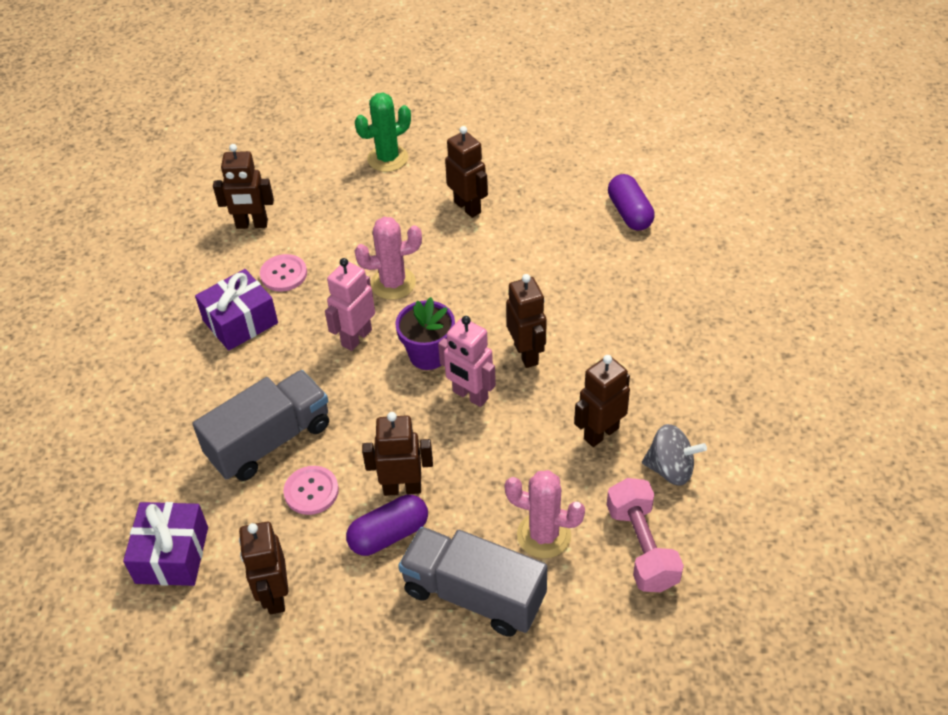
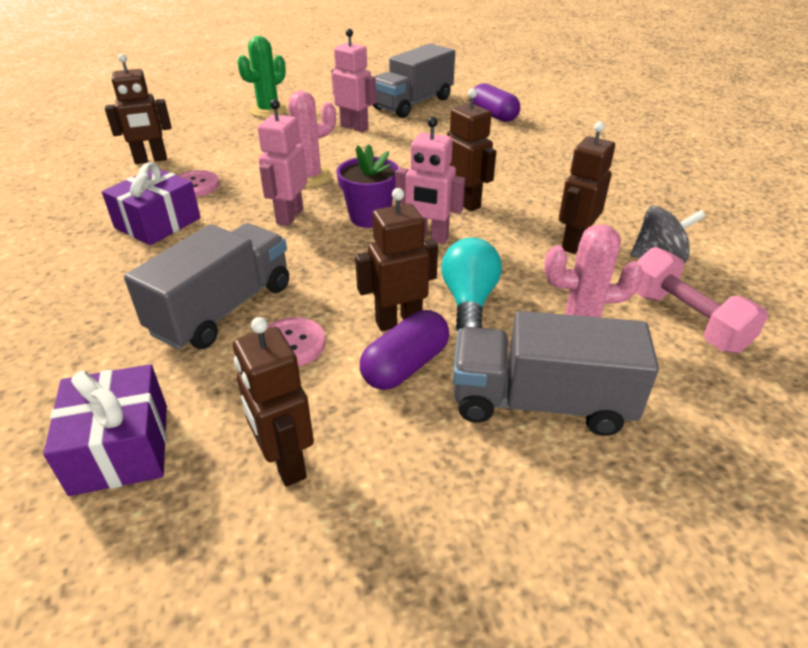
camera: 20 degrees left, 10 degrees down
(468, 207) = (354, 127): brown robot -> pink robot
(469, 480) = (469, 301): none -> turquoise light bulb
(549, 173) = (413, 104): none -> grey truck

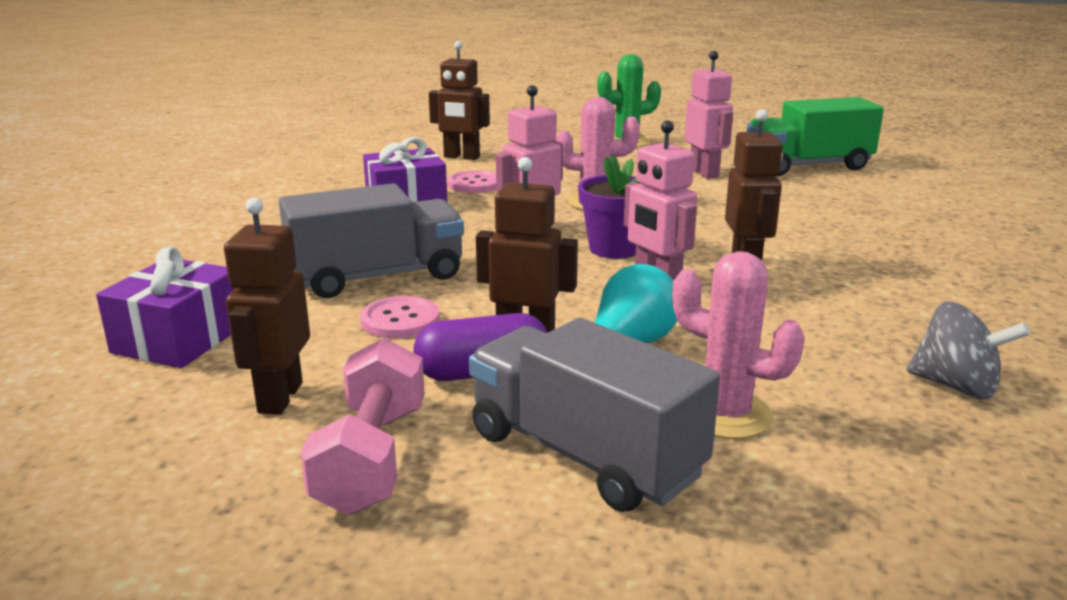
camera: 35 degrees right, 15 degrees down
(413, 104) = (808, 166): grey truck -> green truck
(493, 115) = (906, 196): purple capsule -> none
(574, 243) = (841, 337): brown robot -> none
(685, 320) = (898, 457): pink dumbbell -> pink dumbbell (372, 458)

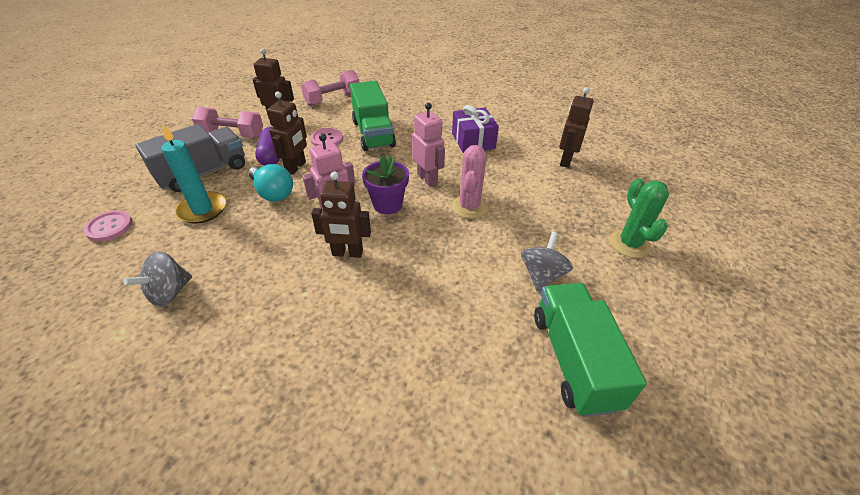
camera: 95 degrees right, 20 degrees up
(179, 339) = (333, 99): purple gift -> pink dumbbell
(377, 277) = (373, 134): grey truck -> green truck
(475, 184) = (507, 163): pink button -> pink button (109, 227)
(704, 173) = (542, 275): pink robot -> grey spinning top
(725, 414) = (202, 209): pink cactus -> turquoise candle

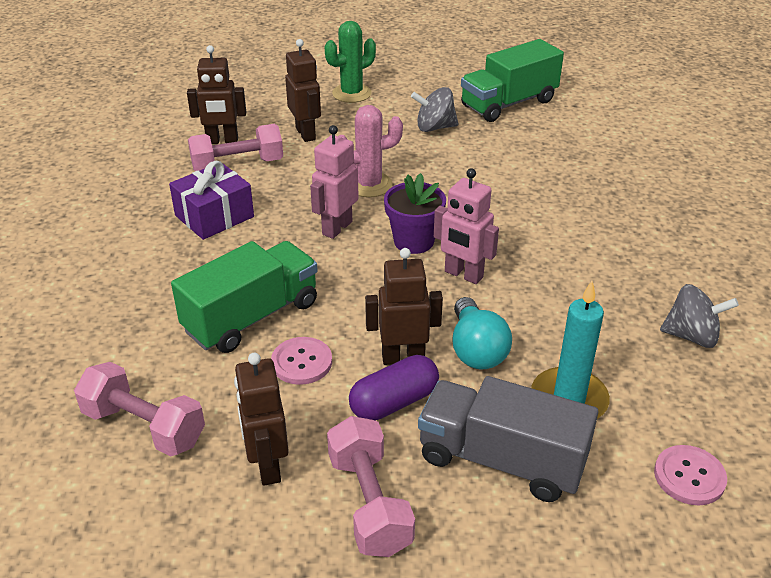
camera: 115 degrees left, 5 degrees down
(273, 192) = (476, 350): turquoise light bulb -> turquoise light bulb turned 150 degrees clockwise
(347, 253) = (516, 240): brown robot -> brown robot (306, 134)
(529, 160) = (237, 165): none -> pink dumbbell

